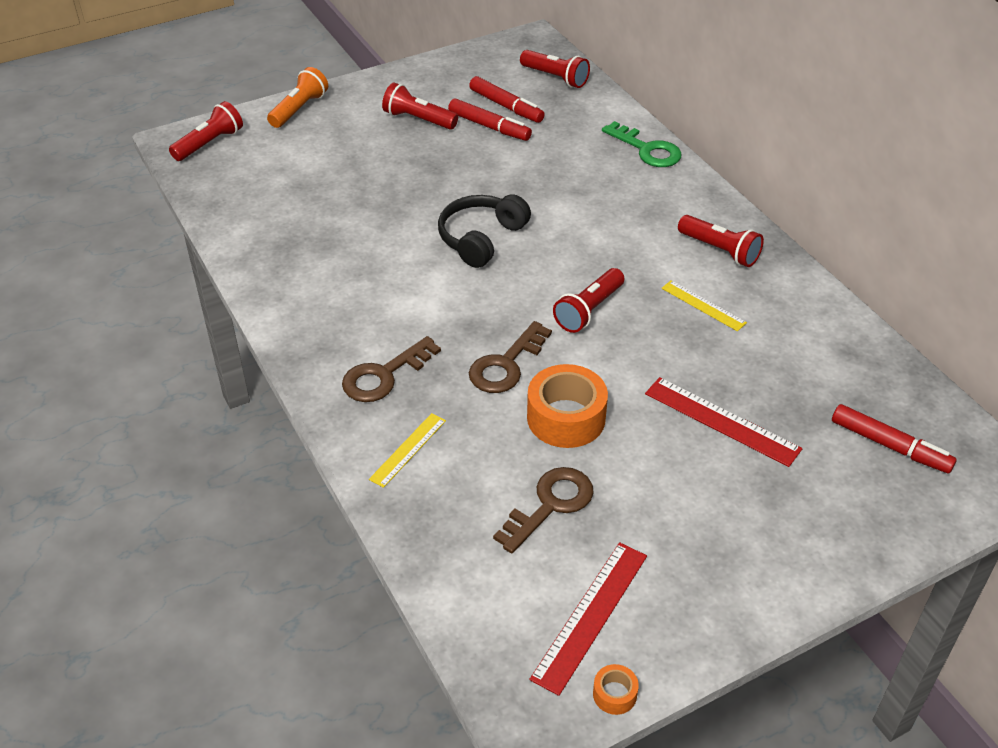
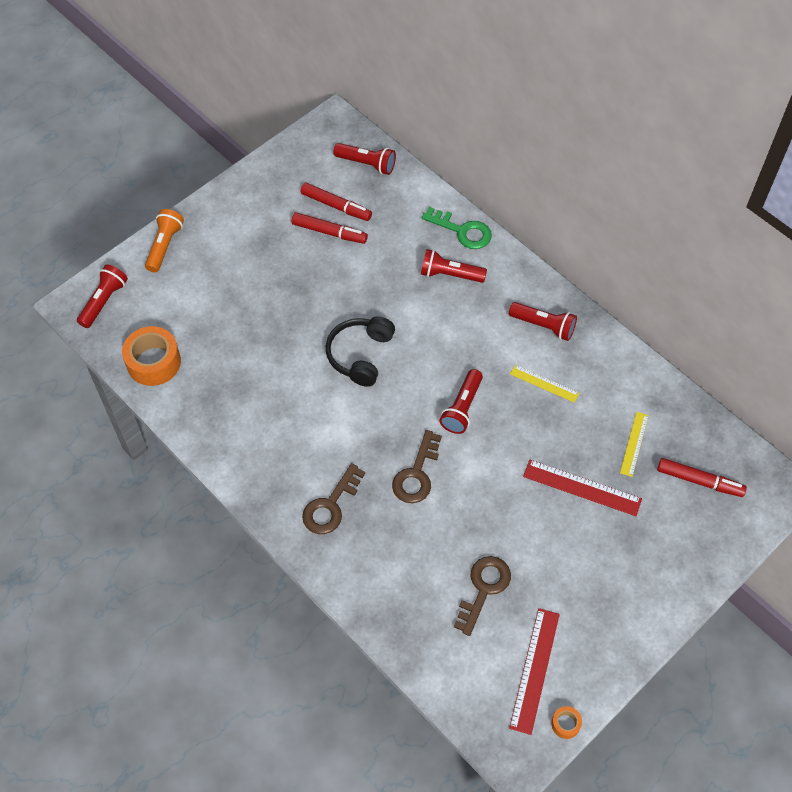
camera: 15 degrees left, 15 degrees up
(408, 449) = (370, 567): yellow ruler -> yellow ruler (634, 444)
(418, 119) = (268, 236): red flashlight -> red flashlight (449, 274)
(566, 418) = (473, 511): orange tape -> orange tape (153, 362)

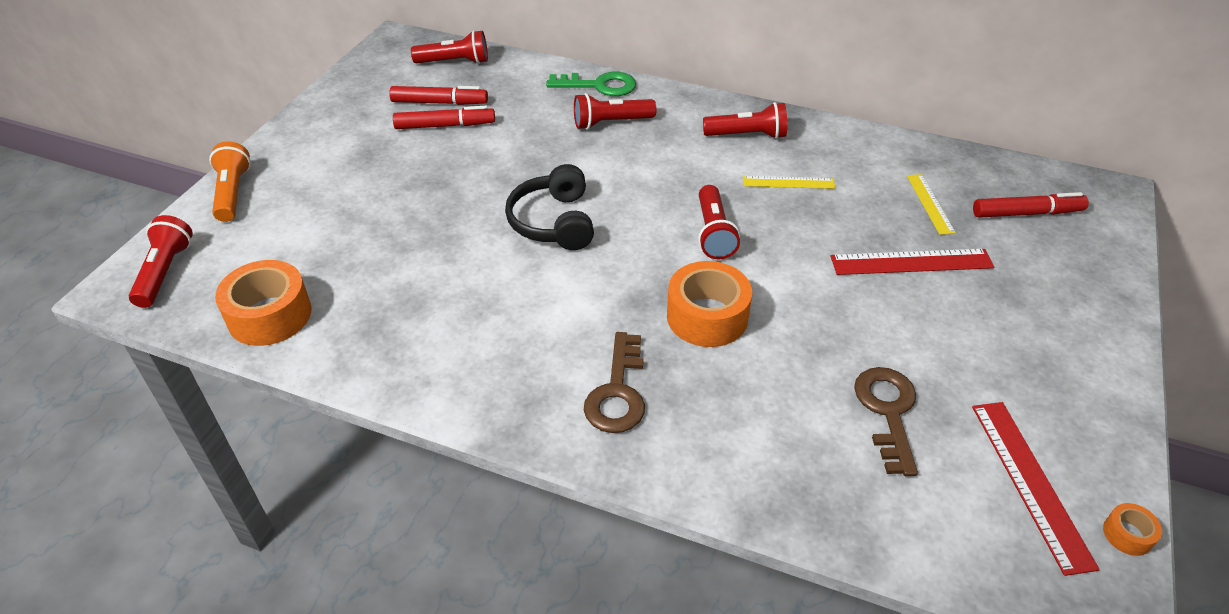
camera: 25 degrees left, 15 degrees down
(416, 474) = (707, 316): brown key -> orange tape

